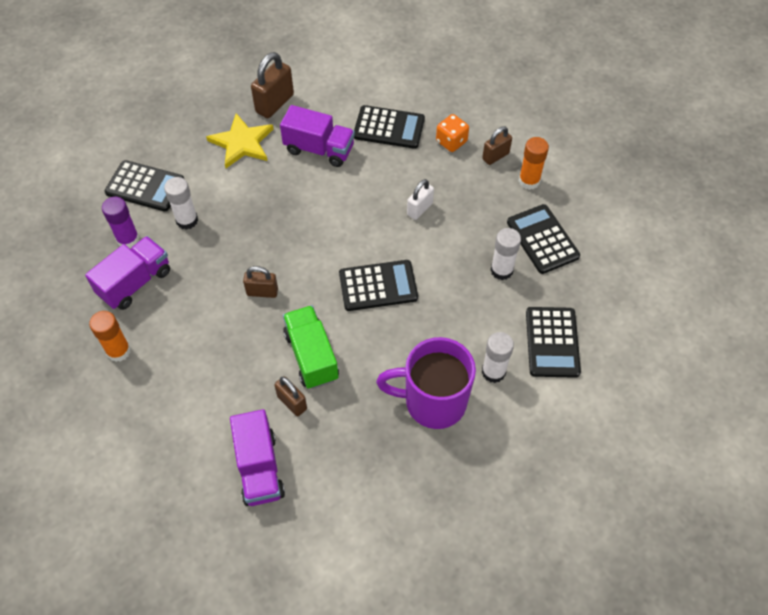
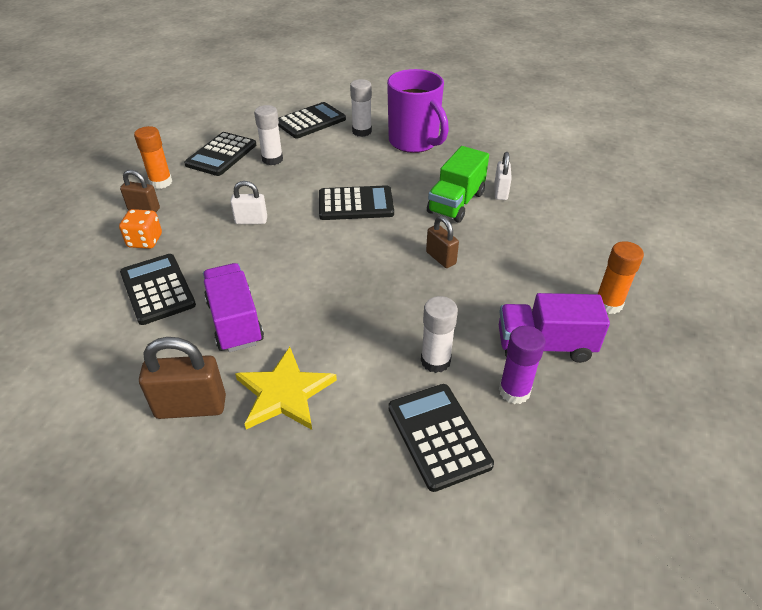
camera: 130 degrees left, 15 degrees down
(259, 468) = (559, 180): purple truck -> none
(292, 402) = (500, 192): brown padlock -> white padlock
(378, 286) = (356, 204): black calculator -> black calculator turned 135 degrees clockwise

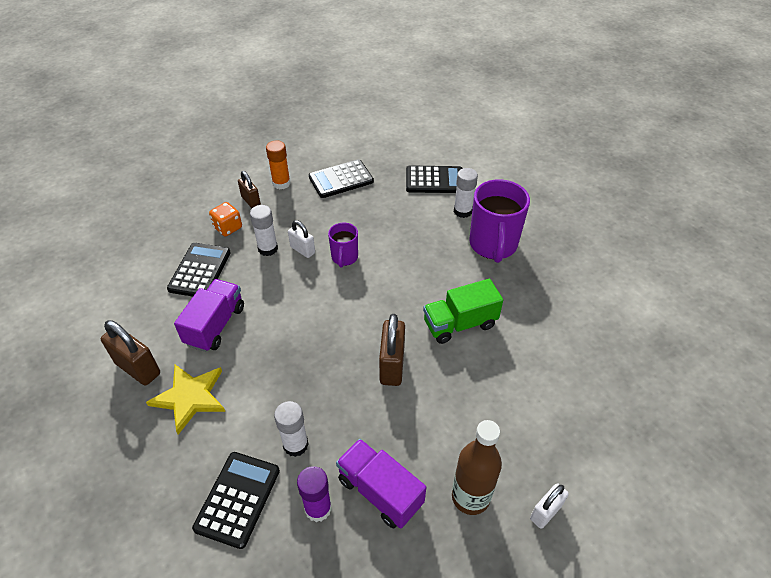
camera: 40 degrees right, 5 degrees up
(272, 159) = (370, 203): white glue stick -> white glue stick (268, 249)
(300, 207) = (344, 258): none -> purple mug
(356, 204) = (385, 278): black calculator -> none
(440, 258) = (392, 365): brown padlock -> brown padlock, size x1.60
(500, 192) = (508, 336): white padlock -> white padlock (545, 512)
(608, 304) = (470, 497): orange glue stick -> brown bottle

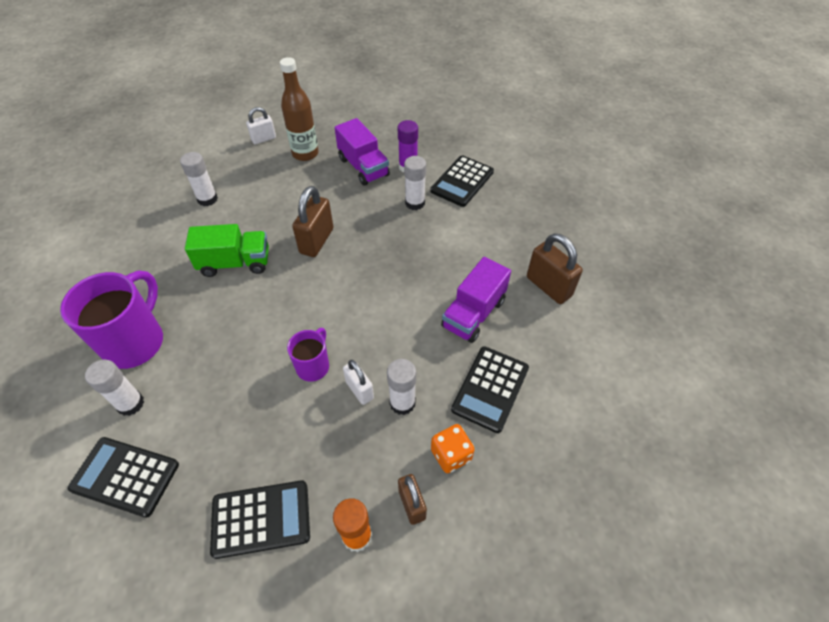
camera: 165 degrees left, 5 degrees up
(190, 397) = (498, 252): yellow star -> none
(542, 390) = (207, 199): none -> white glue stick

